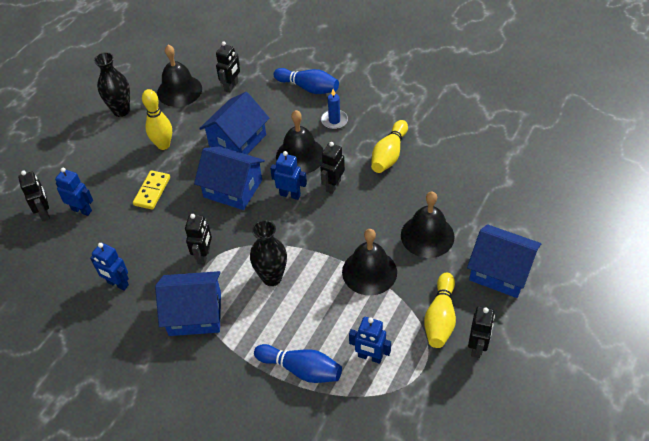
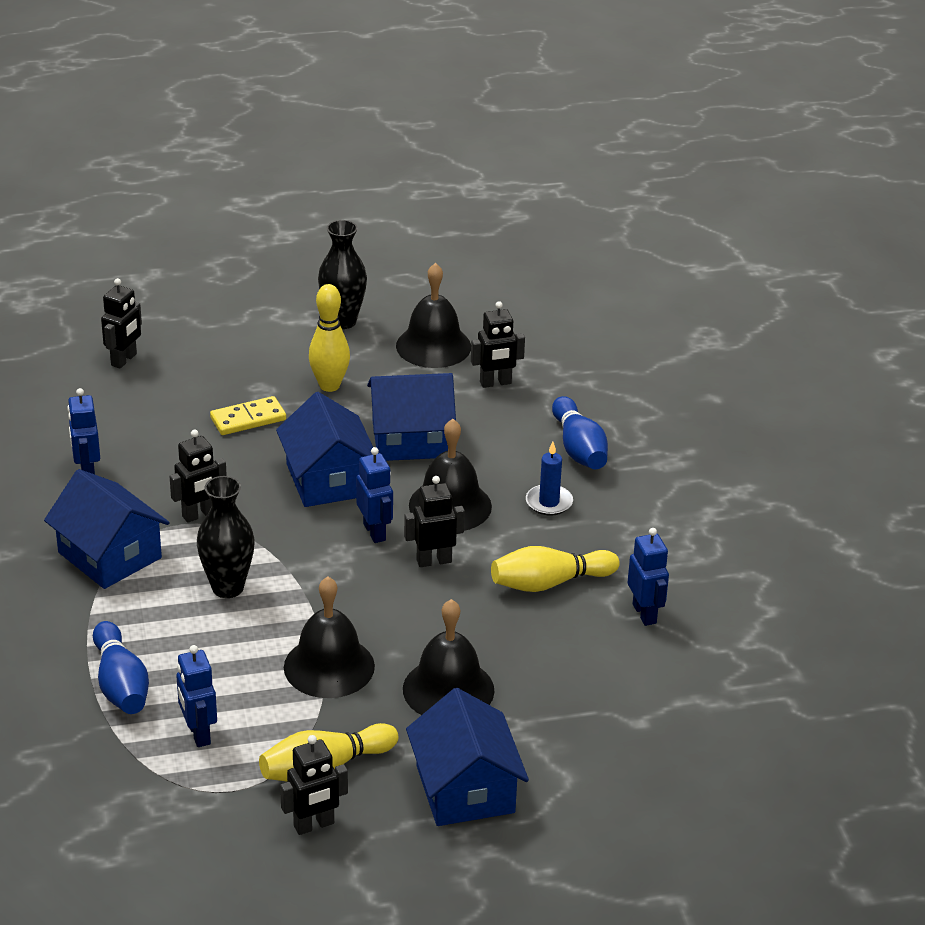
camera: 45 degrees right, 15 degrees down
(82, 210) = (159, 383): blue robot -> blue robot (645, 614)

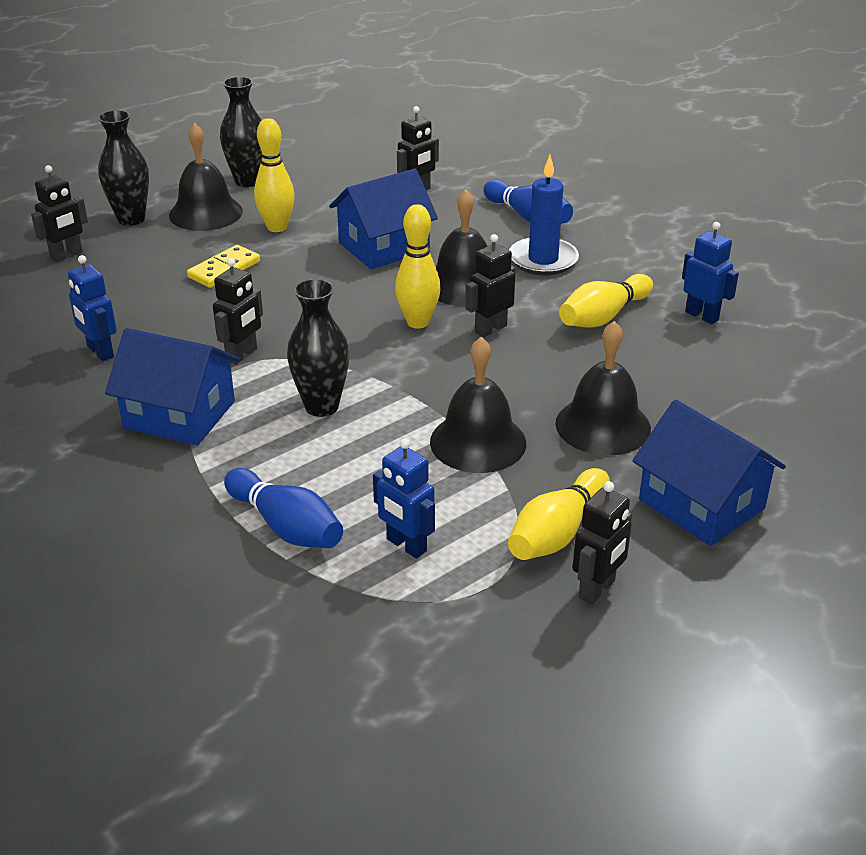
camera: 25 degrees left, 0 degrees up
(124, 360) = (67, 255): black robot -> black robot turned 45 degrees clockwise
(206, 335) = (131, 219): none -> black vase
(328, 480) = (339, 295): blue house -> none
(375, 532) = (418, 322): blue robot -> yellow bowling pin
(433, 346) = (341, 179): black bell -> black bell (205, 213)
(549, 502) = (543, 260): blue candle -> blue candle, size x1.56

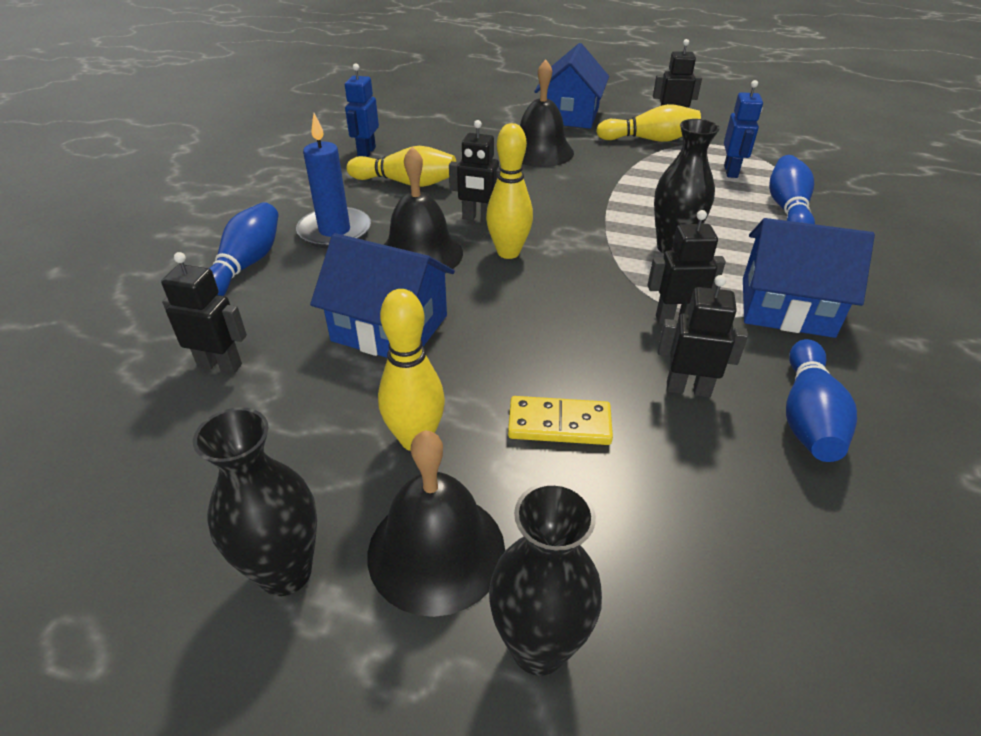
camera: 125 degrees left, 5 degrees up
(67, 255) = (718, 641): black robot -> black robot (688, 389)
(100, 352) = (807, 416): blue robot -> blue bowling pin
(179, 414) = (786, 307): blue house -> blue house turned 60 degrees counterclockwise
(478, 442) = (615, 181): black bell -> none

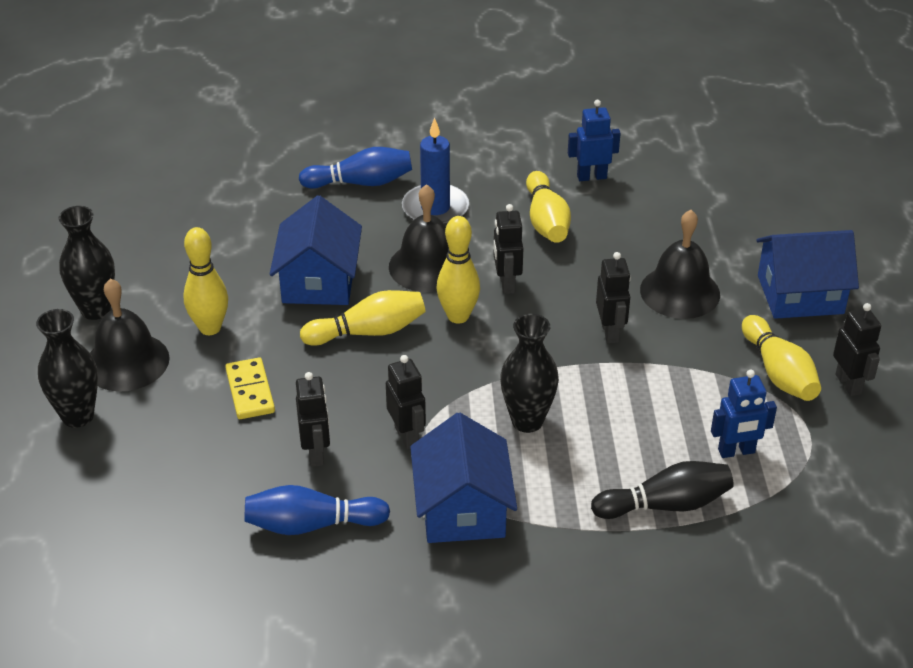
camera: 70 degrees right, 0 degrees up
(220, 365) = (244, 219): black robot -> black robot (610, 332)
(500, 311) = (368, 332): none -> yellow bowling pin
(787, 210) = (665, 505): blue bowling pin -> black bowling pin

